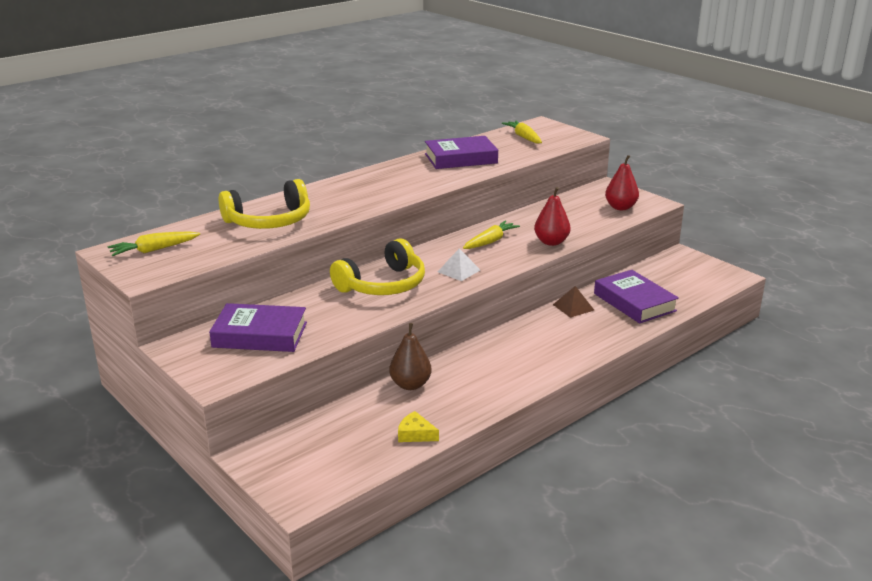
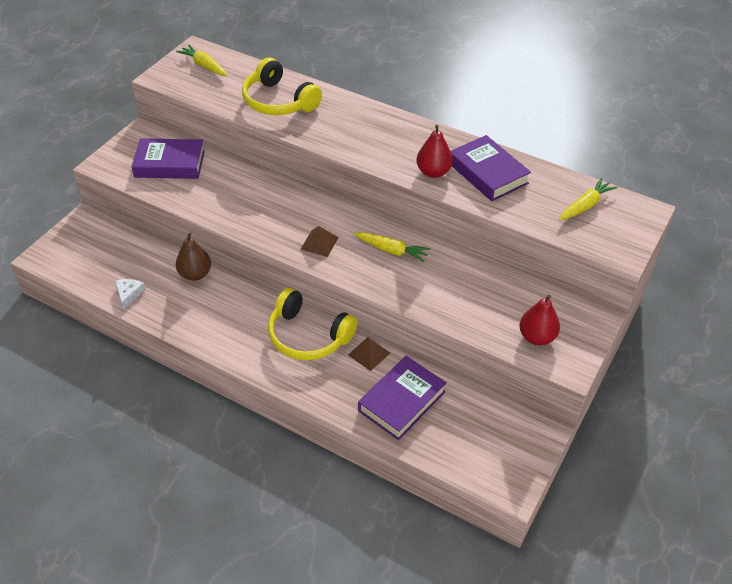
camera: 70 degrees right, 20 degrees up
(260, 335) = (170, 164): purple book -> purple book turned 75 degrees counterclockwise
(383, 285) = (273, 204): yellow headphones -> yellow headphones (308, 336)
(415, 434) = (129, 294): yellow cheese -> white cheese
(459, 271) = (319, 243): white pyramid -> brown pyramid
(551, 242) = (413, 294): red pear -> red pear (433, 172)

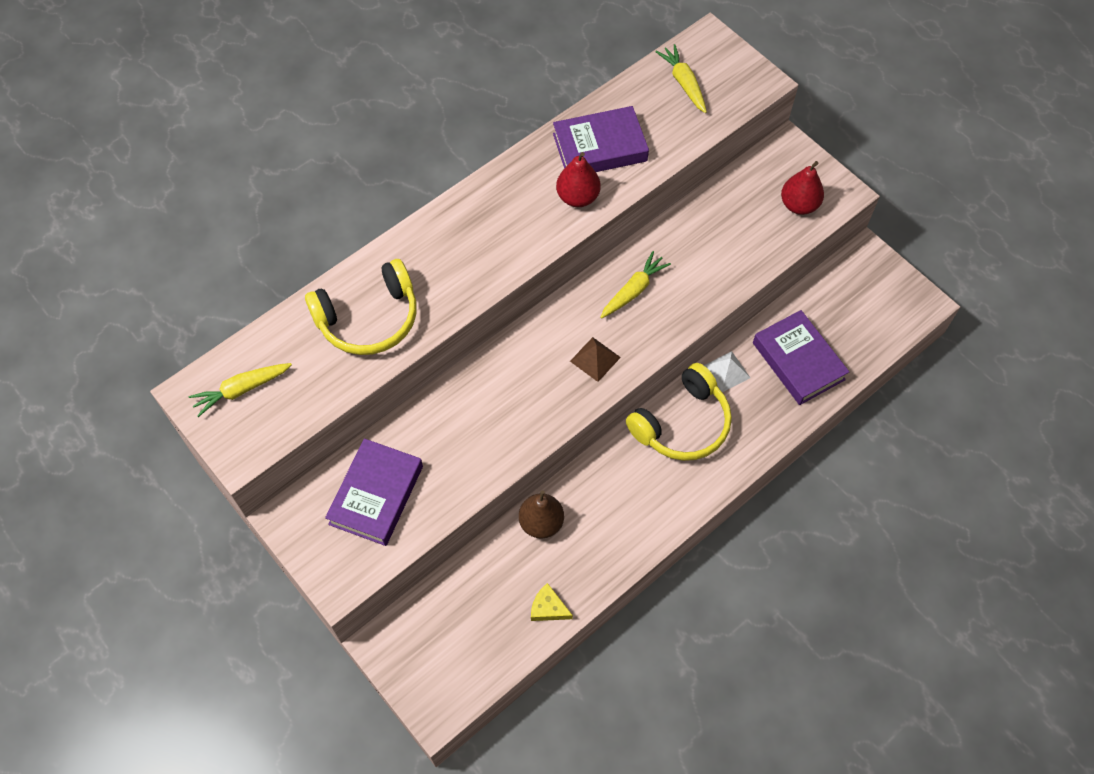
camera: 70 degrees left, 15 degrees up
(129, 294) = (548, 608): white cheese -> yellow cheese
(369, 353) = (726, 371): brown pyramid -> white pyramid

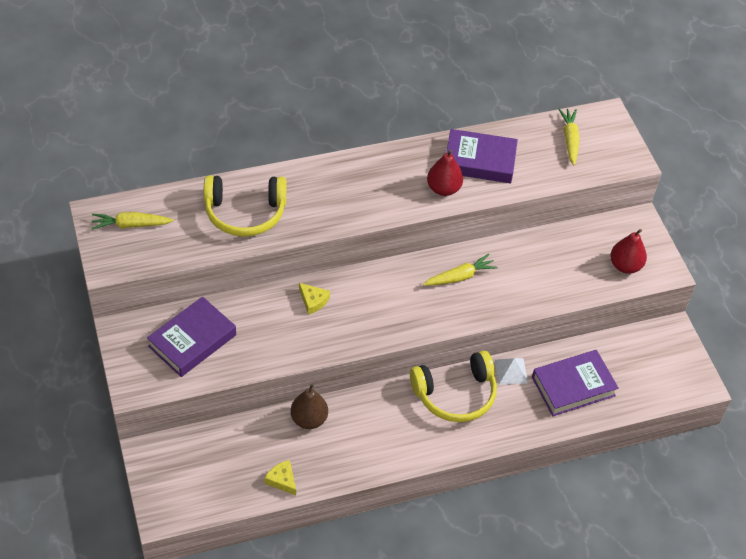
camera: 20 degrees right, 10 degrees down
(488, 387) = (313, 301): none -> yellow cheese
(595, 359) = (404, 313): brown pyramid -> none
(798, 361) = (573, 386): purple book -> purple book turned 75 degrees clockwise

